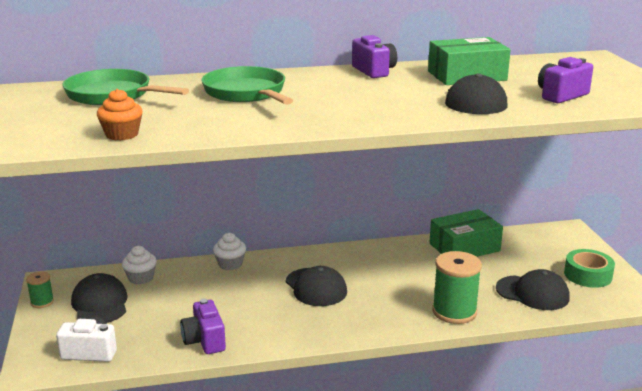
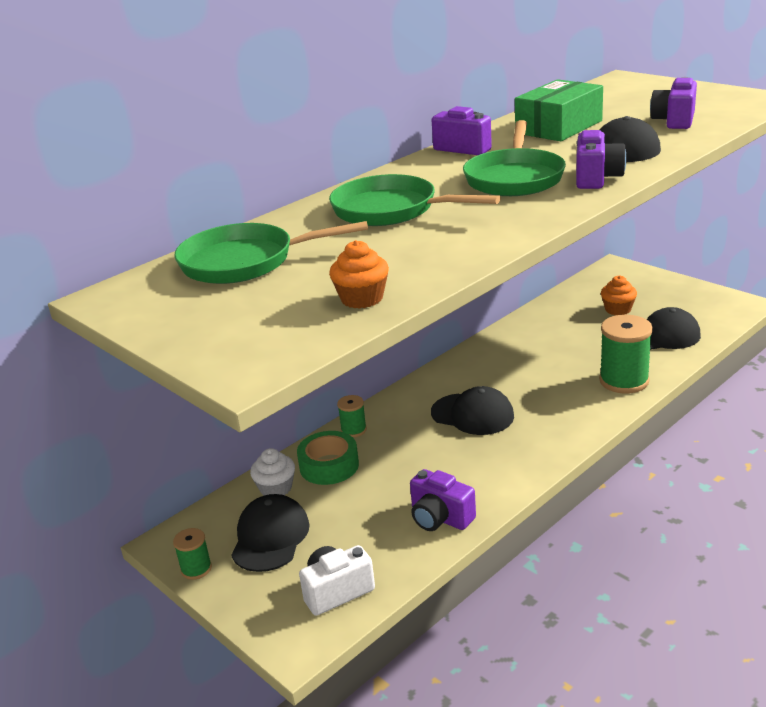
camera: 30 degrees left, 5 degrees up
(100, 304) = (270, 537): black cap -> black cap turned 60 degrees clockwise
(230, 264) = (353, 430): white cupcake -> green spool
(361, 98) = (514, 178): none -> green pan
(412, 115) = (596, 178): none -> purple camera
(464, 247) = (551, 318): green box -> none
(525, 261) = (618, 309): none -> orange cupcake
(588, 275) = (681, 301): green tape -> green tape (329, 466)

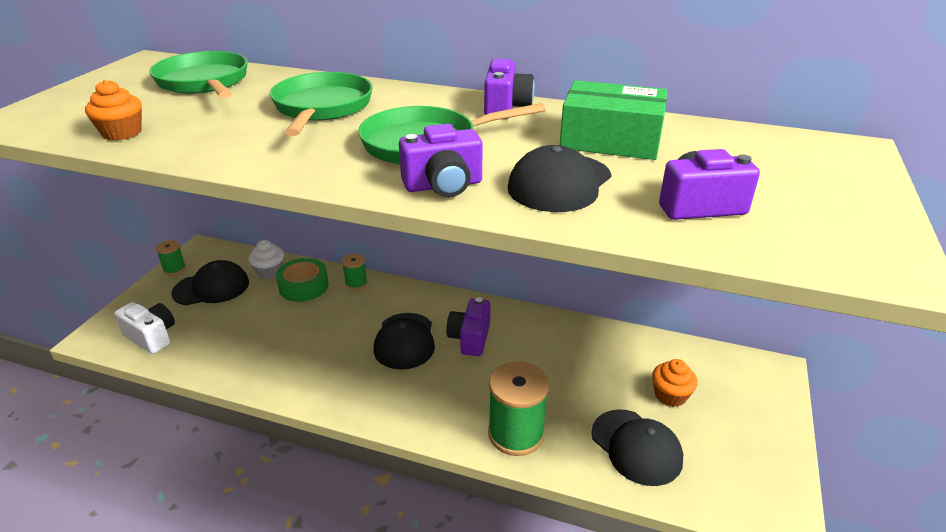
camera: 60 degrees right, 5 degrees up
(440, 518) = (246, 364): purple camera -> purple camera (470, 338)

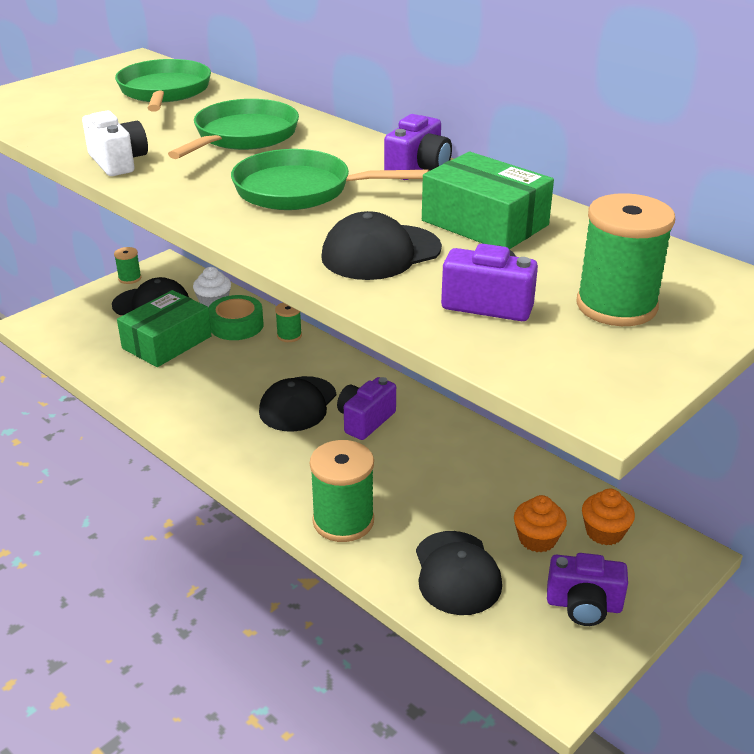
camera: 25 degrees right, 0 degrees up
(122, 133) = (58, 129): orange cupcake -> orange cupcake (604, 532)
(152, 337) = (75, 336): white camera -> white camera (118, 162)
(248, 318) = (167, 342): none -> green box
(443, 185) = (273, 232): purple camera -> purple camera (584, 605)
(790, 184) = (616, 306): none -> green spool

